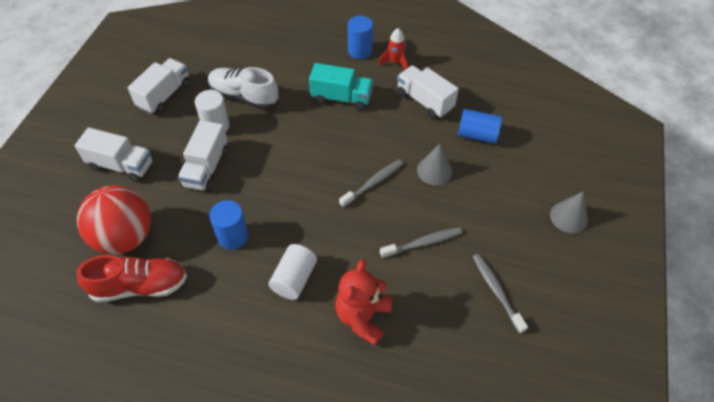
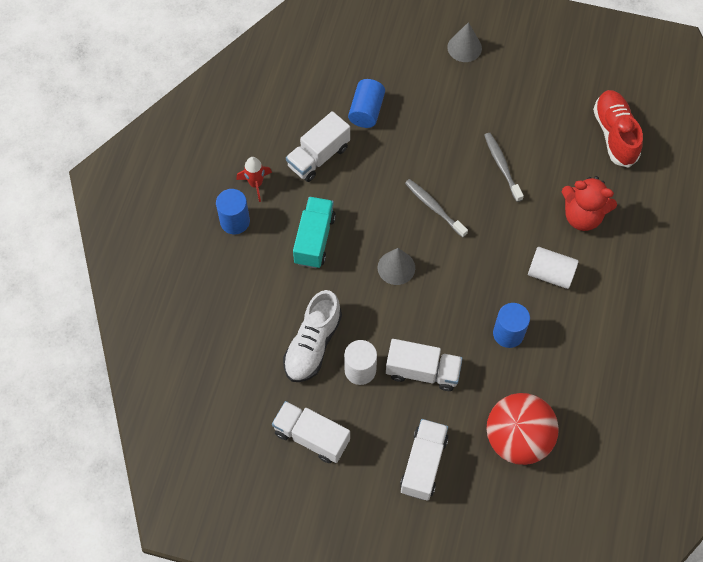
camera: 90 degrees left, 10 degrees up
(140, 286) = (572, 412): red shoe -> red shoe (615, 134)
(434, 170) = (415, 152): grey cone -> grey cone (396, 267)
(496, 291) = (546, 112): grey toothbrush -> none

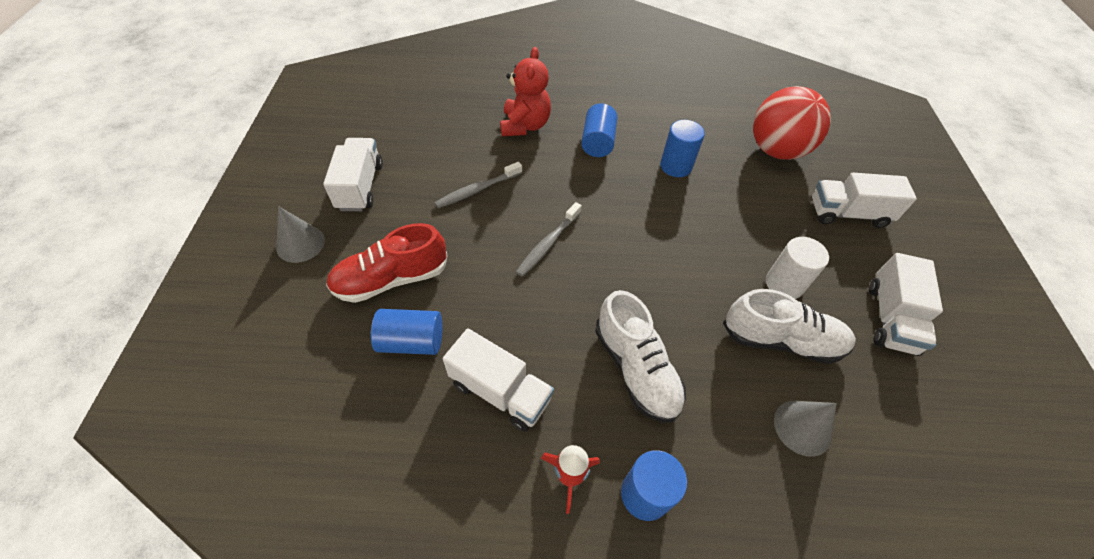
camera: 105 degrees left, 10 degrees down
(314, 239) = (636, 368): turquoise truck -> white shoe
(396, 267) = (641, 269): grey cone -> grey cone (802, 427)
(422, 371) = (753, 227): white truck -> white truck (360, 186)
(550, 274) = (597, 142): white cylinder -> blue cylinder
(615, 134) = (422, 110): red shoe -> red shoe (391, 279)

